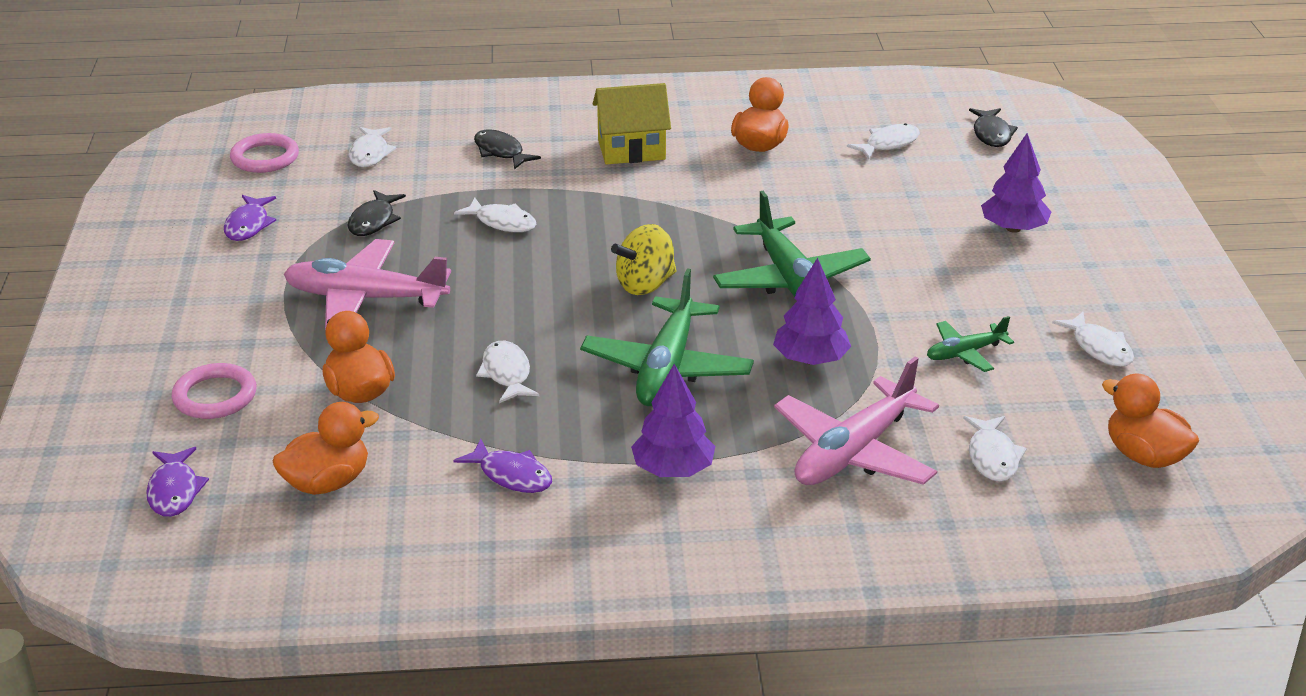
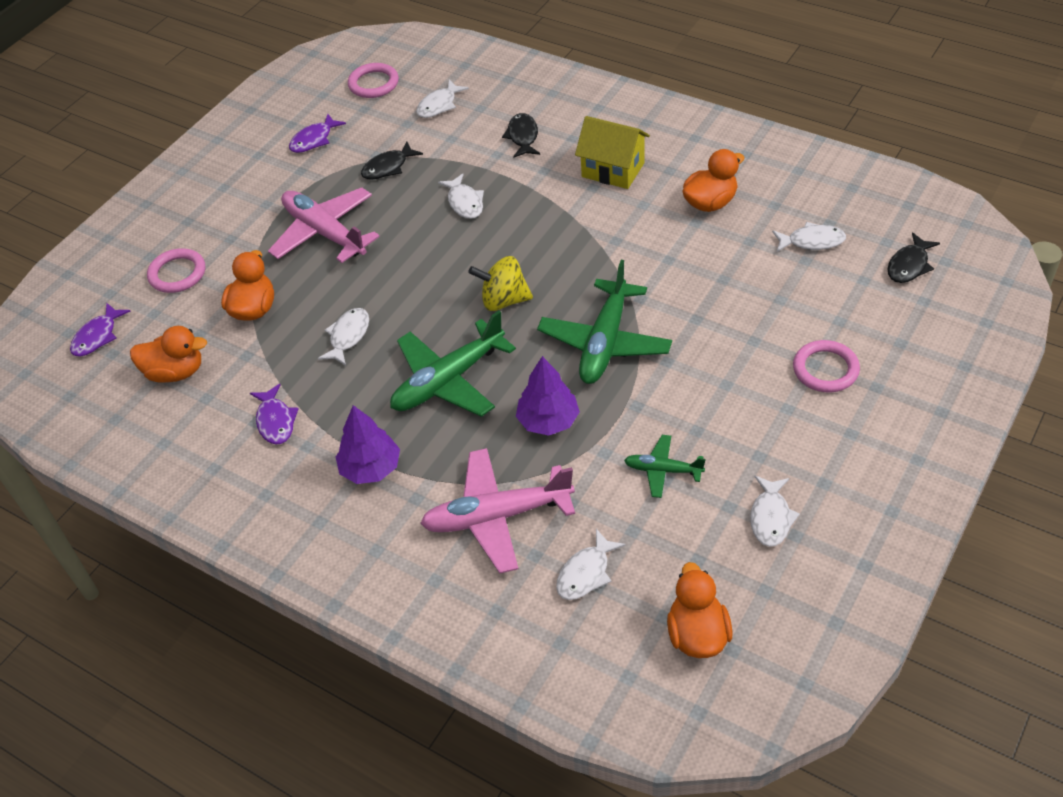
camera: 40 degrees right, 15 degrees up
(1013, 228) = (825, 369): purple tree -> pink ring

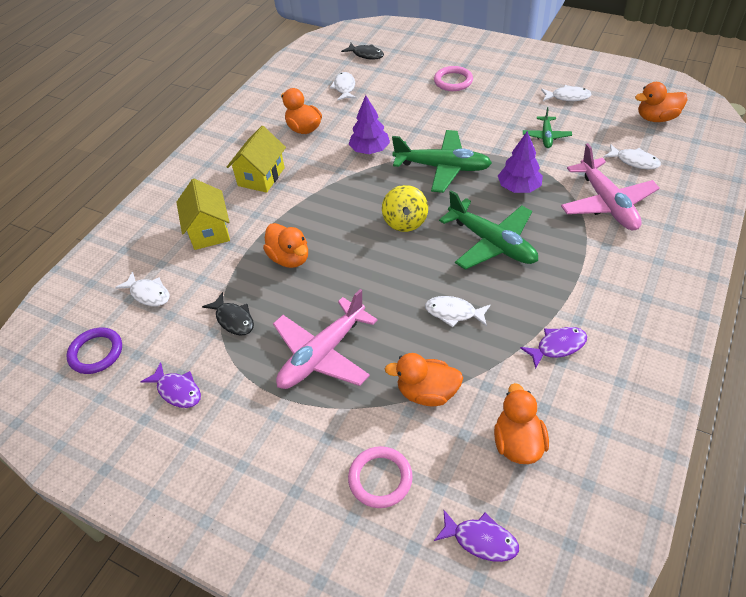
camera: 95 degrees left, 0 degrees up
(371, 468) = (587, 275): purple tree -> purple tree (369, 150)
(373, 84) = (96, 353): pink ring -> purple ring
(464, 202) = (289, 258): white fish -> orange duck
(523, 137) = (209, 231): black fish -> yellow house

